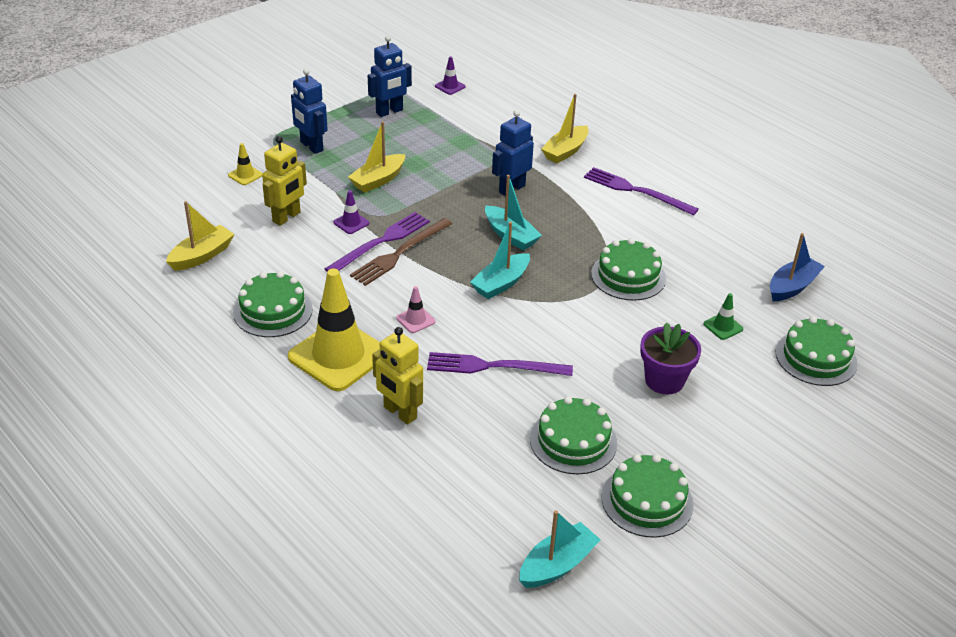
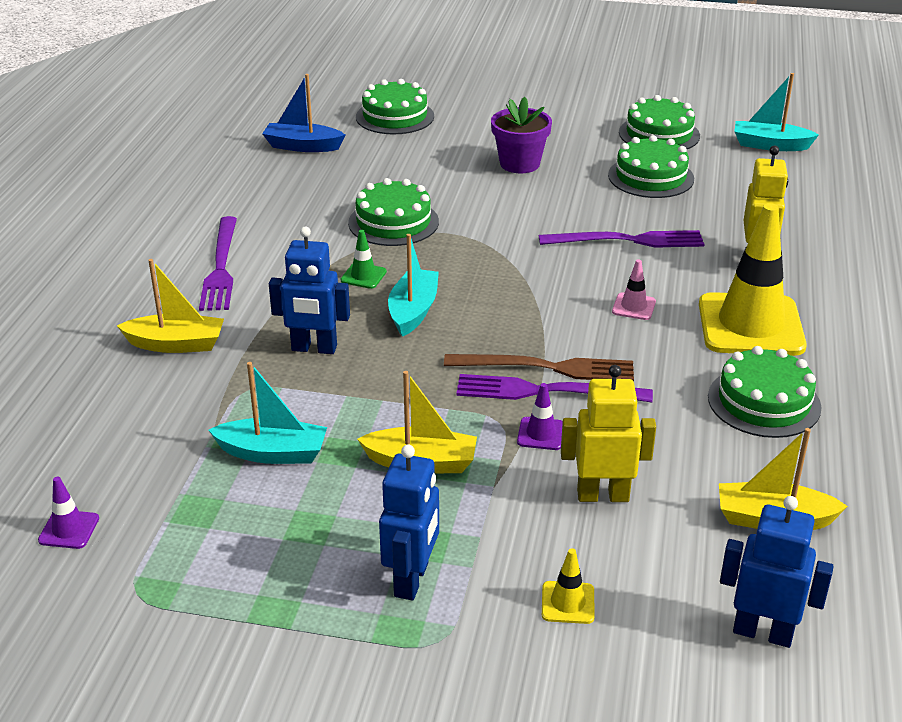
camera: 125 degrees left, 5 degrees down
(389, 111) = (218, 553): blue robot -> blue robot (762, 632)
(493, 366) = (627, 240): purple fork -> purple fork turned 60 degrees counterclockwise
(501, 283) = (505, 283): turquoise boat -> turquoise boat (273, 453)
(723, 326) = (408, 160): green traffic cone -> green traffic cone (363, 276)

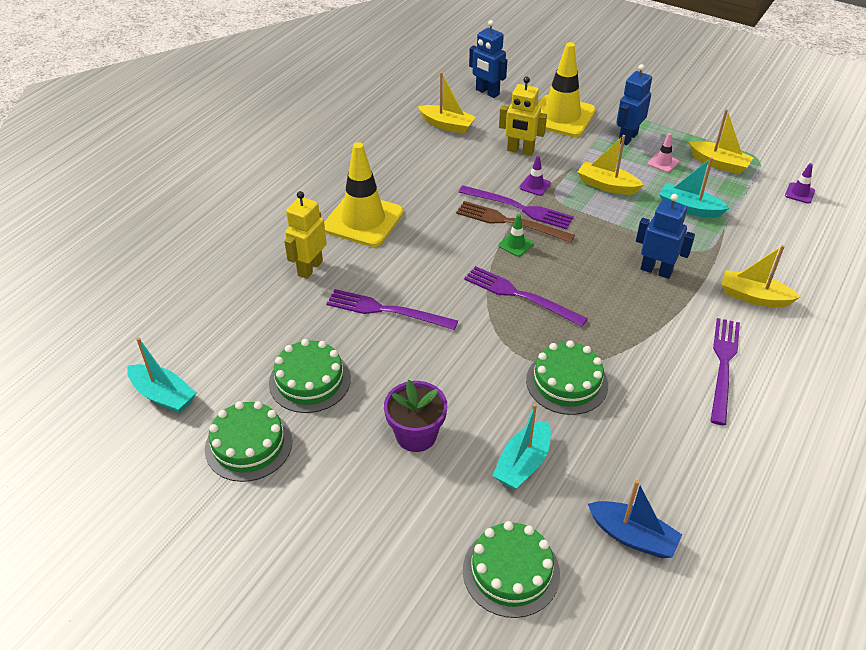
camera: 160 degrees left, 10 degrees up
(219, 560) = (719, 164): none -> yellow boat
(363, 276) = (608, 326): green traffic cone -> green traffic cone (516, 244)
(413, 311) = (579, 284): turquoise boat -> turquoise boat (522, 463)
(483, 284) = (520, 296): none -> purple fork
(568, 603) = (561, 116): yellow traffic cone -> yellow traffic cone, size x2.45
(633, 307) = (426, 251): pink traffic cone -> pink traffic cone (663, 163)
(764, 402) = (400, 175): green cake -> none

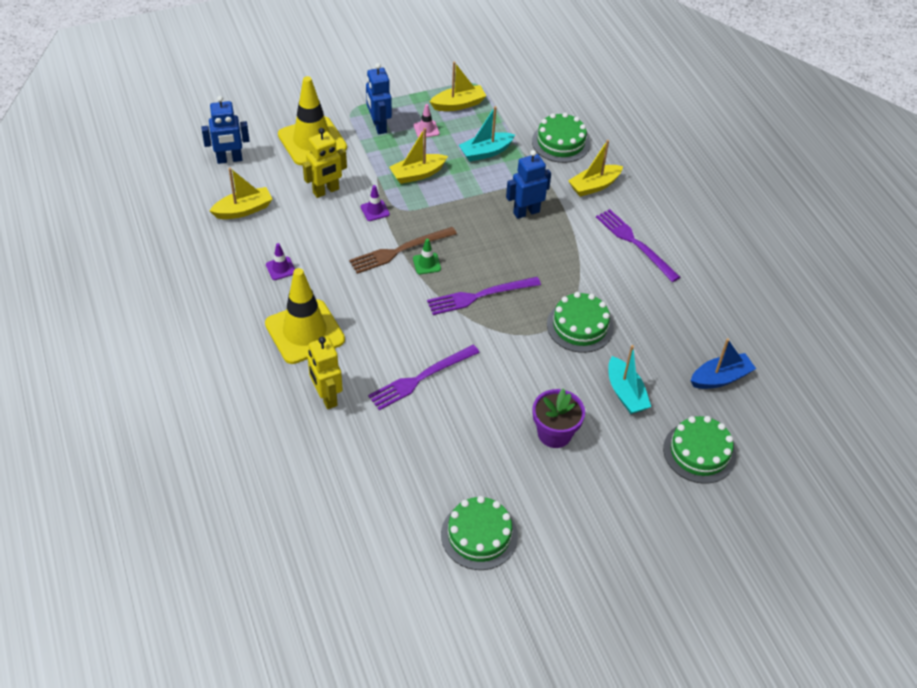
camera: 55 degrees left, 5 degrees up
(163, 395) = (379, 565): turquoise boat -> none
(310, 380) = (449, 464): green cake -> green cake (560, 142)
(519, 208) = (390, 235): purple fork -> none
(799, 193) = (527, 92): purple traffic cone -> purple traffic cone (281, 268)

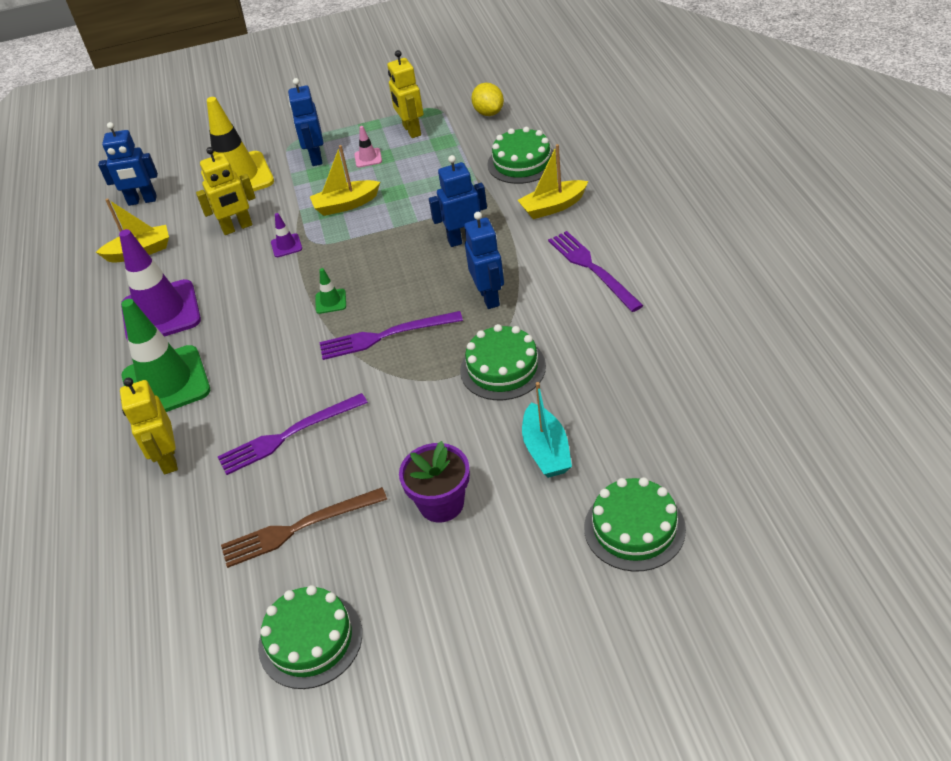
camera: 15 degrees right, 5 degrees down
(281, 268) = (161, 313): purple traffic cone -> purple traffic cone, size x2.45
(305, 332) = (166, 383): yellow traffic cone -> green traffic cone
(400, 251) = (303, 288): brown fork -> brown fork (298, 528)
(458, 104) = (411, 130): yellow boat -> yellow robot
(485, 152) = (430, 177): turquoise boat -> none
(523, 91) = (489, 113): none -> yellow lemon
(557, 265) = (489, 297): none -> blue robot
(720, 378) = (679, 429): blue boat -> none

